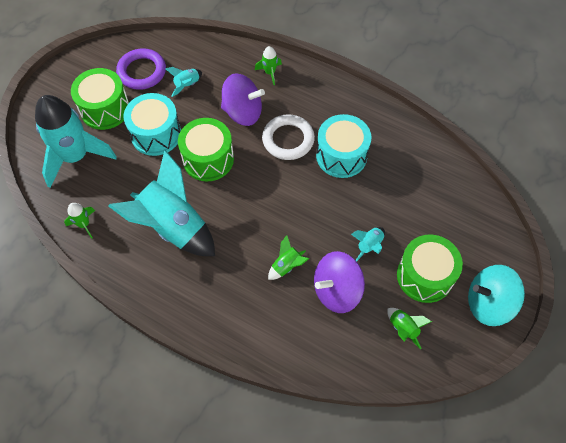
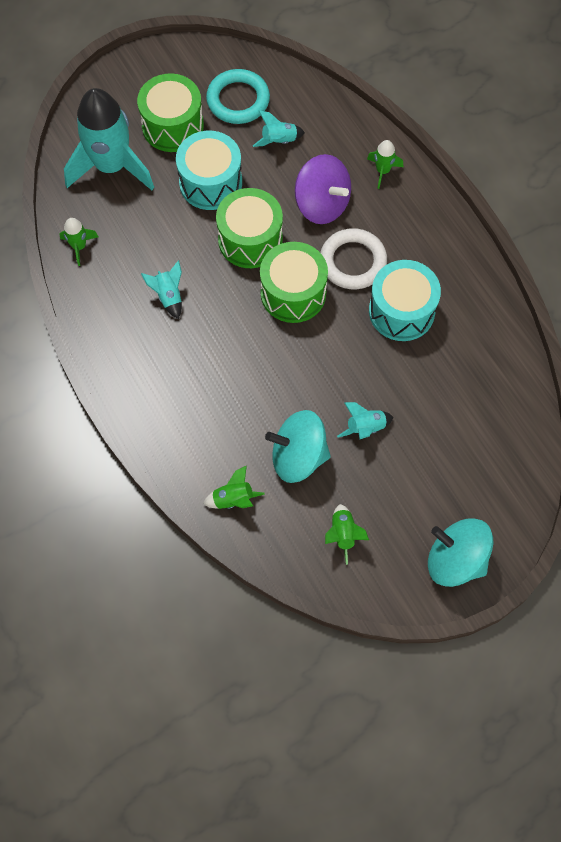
camera: 30 degrees right, 5 degrees up
(142, 72) = (238, 100): purple ring -> turquoise ring
(173, 226) = (168, 296): turquoise rocket -> turquoise rocket, size x0.42
(286, 266) = (262, 402): green rocket -> green rocket (233, 499)
(336, 290) = (298, 456): purple spinning top -> turquoise spinning top
(424, 276) = (405, 493): green drum -> green drum (293, 293)

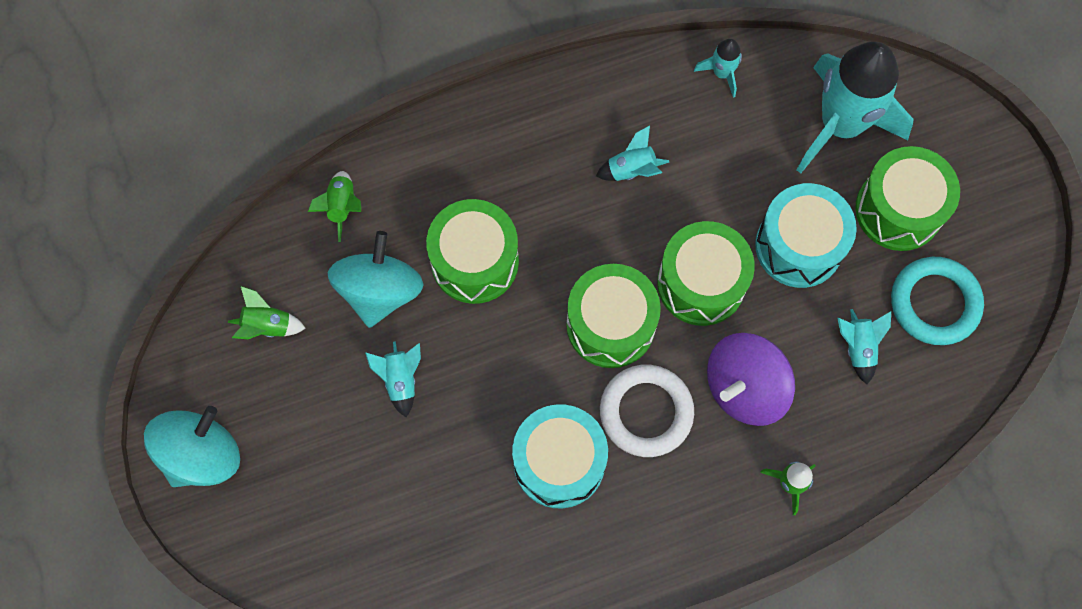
camera: 100 degrees right, 5 degrees up
(79, 246) = (721, 73): green rocket -> turquoise rocket
(261, 392) = (475, 261): none -> green drum

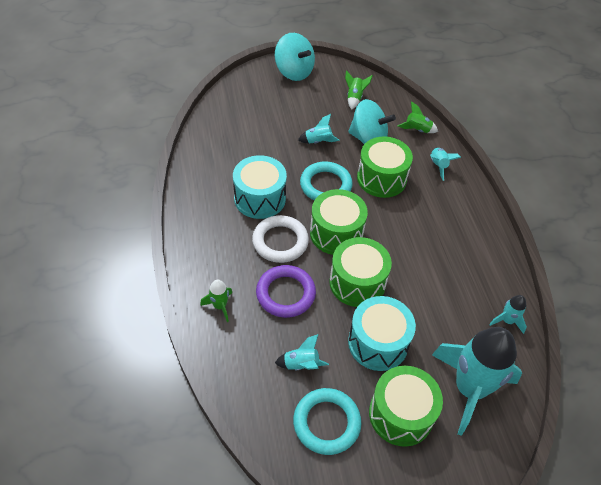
camera: 95 degrees right, 20 degrees down
(507, 354) = (325, 185): none -> turquoise ring
(631, 170) = (436, 259): turquoise rocket -> turquoise rocket (438, 166)
(744, 388) = (285, 293): purple spinning top -> purple ring

